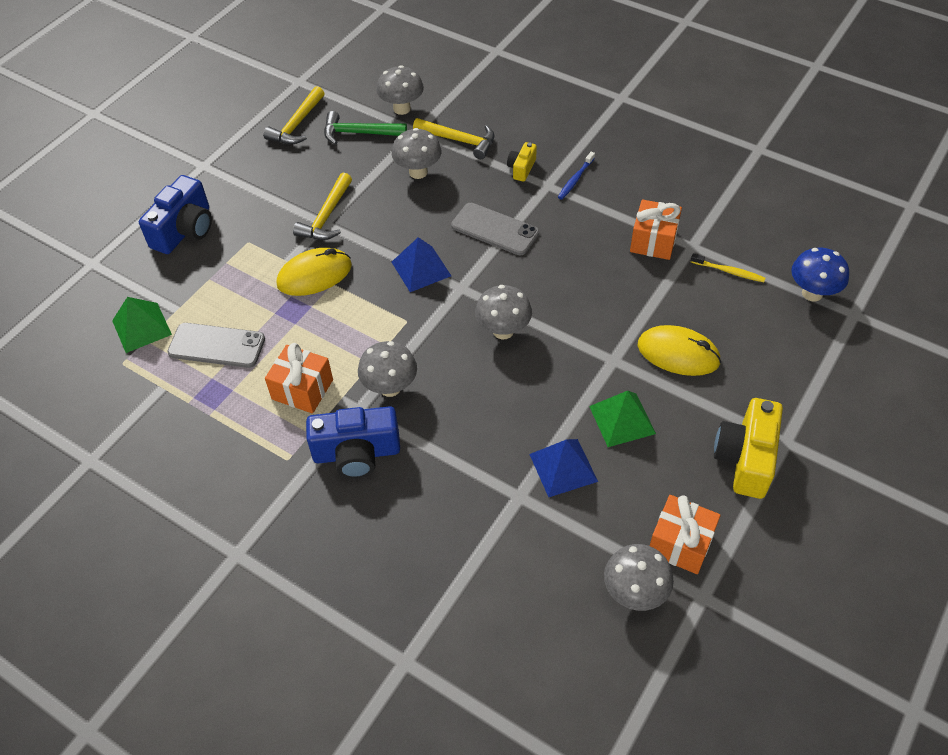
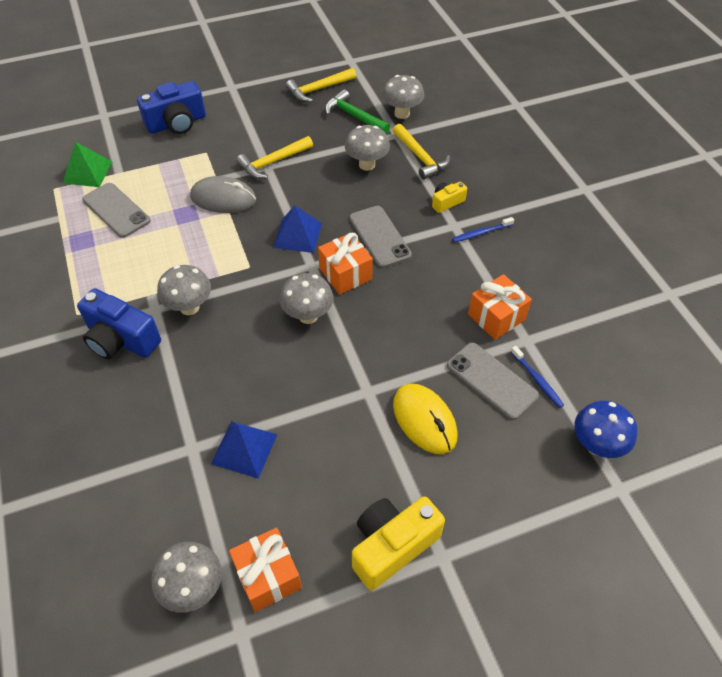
camera: 35 degrees right, 0 degrees up
(302, 389) = (135, 272): orange gift -> orange gift (345, 274)
(314, 275) = (223, 198): yellow mouse -> grey mouse
(622, 420) = (325, 443): green pyramid -> none
(697, 292) = (491, 380): none -> grey phone
(728, 271) = (537, 380): yellow toothbrush -> blue toothbrush

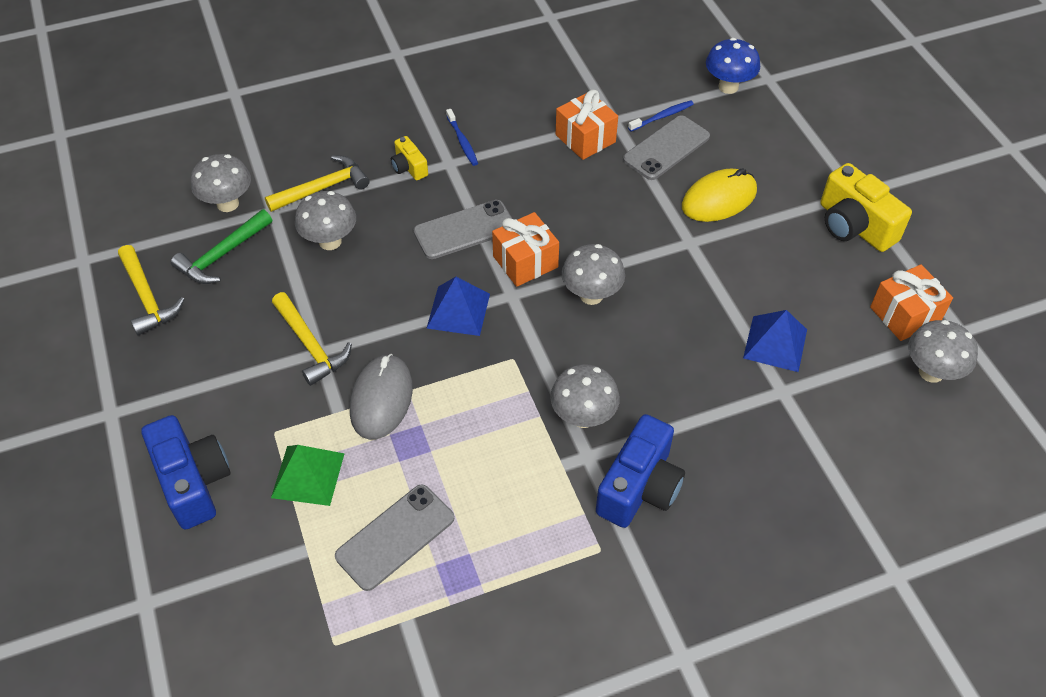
camera: 90 degrees left, 0 degrees up
(87, 172) = (299, 598): green pyramid -> green pyramid (308, 475)

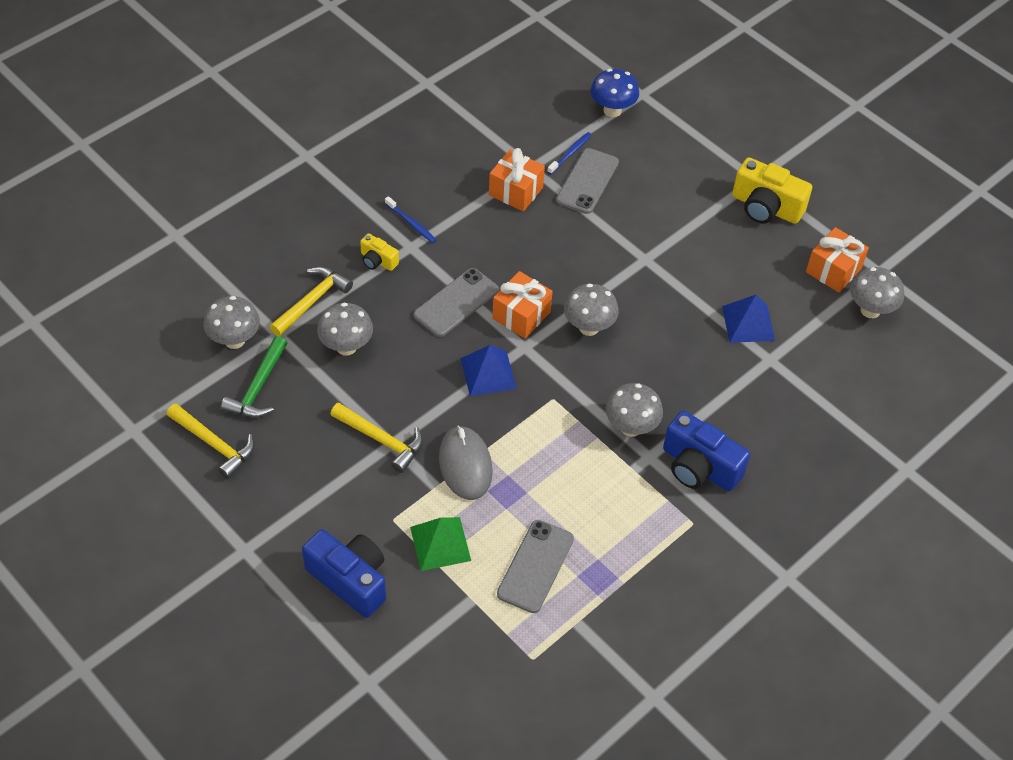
camera: 25 degrees left, 0 degrees up
(639, 487) = (699, 467): blue camera -> blue camera turned 120 degrees clockwise
(719, 199) = (651, 215): yellow mouse -> none

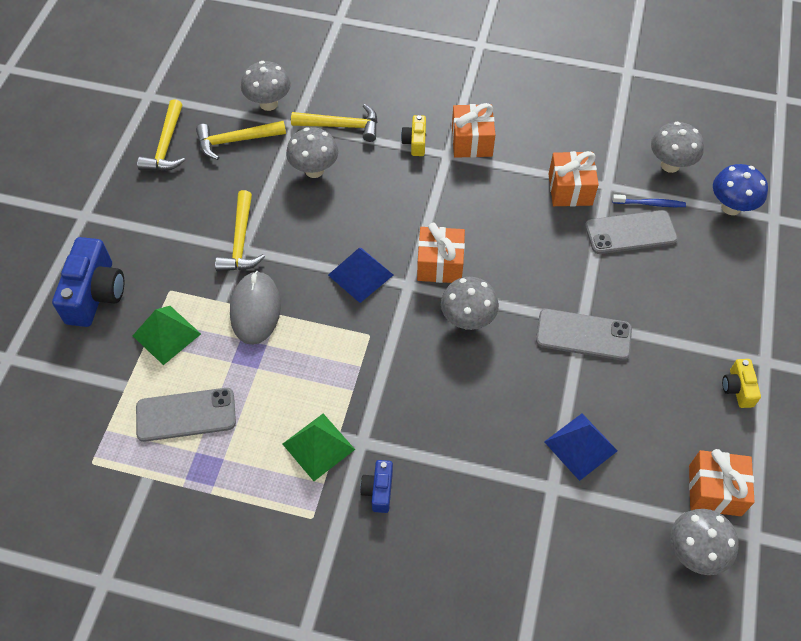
camera: 60 degrees right, 5 degrees up
(258, 387) = (236, 141): green hammer -> yellow hammer
(411, 223) = (471, 142): blue toothbrush -> orange gift
(456, 303) = (415, 214): grey phone -> grey phone (583, 335)
(465, 465) = (255, 309): grey mouse -> grey mouse turned 45 degrees counterclockwise
(631, 427) = (382, 411): grey mushroom -> grey mushroom (670, 165)
(633, 487) = (318, 446): none -> green pyramid
(699, 467) = (378, 490): blue camera -> blue camera, size x0.52
(766, 207) = (737, 388): yellow camera -> yellow camera, size x0.52

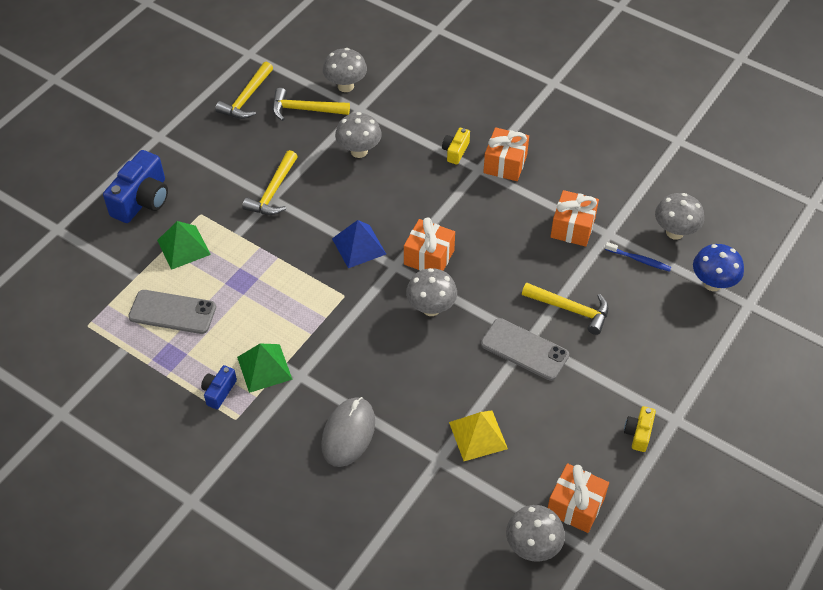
camera: 20 degrees right, 5 degrees down
(255, 309) = (261, 248): grey mouse -> grey mouse (348, 433)
(341, 126) = (398, 121): yellow hammer -> yellow hammer (570, 309)
(378, 490) = (297, 416): blue camera -> blue camera (219, 391)
(580, 446) = (478, 435): blue pyramid -> yellow pyramid
(630, 232) = (608, 279): grey phone -> none

